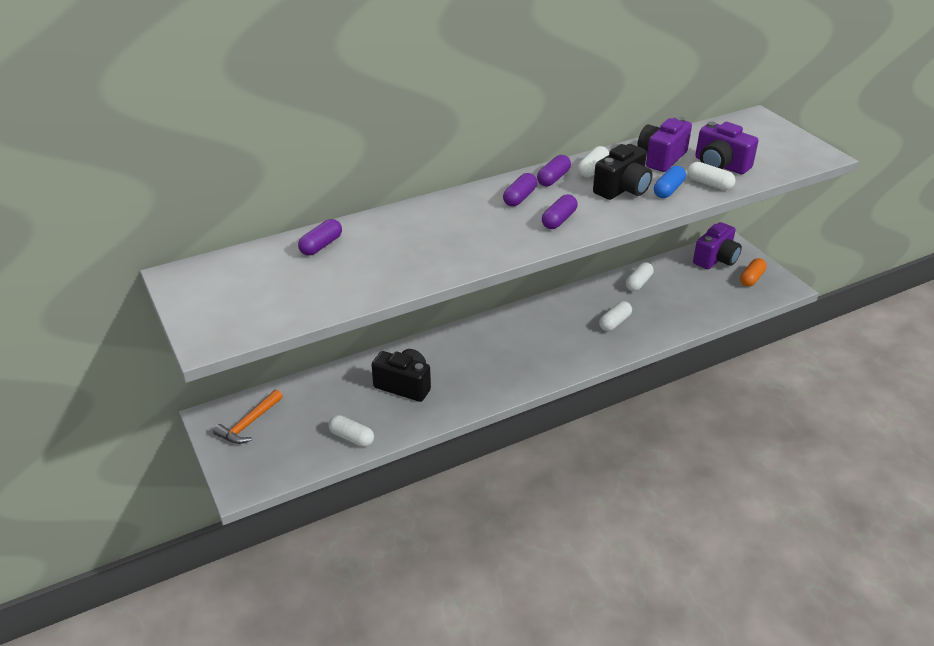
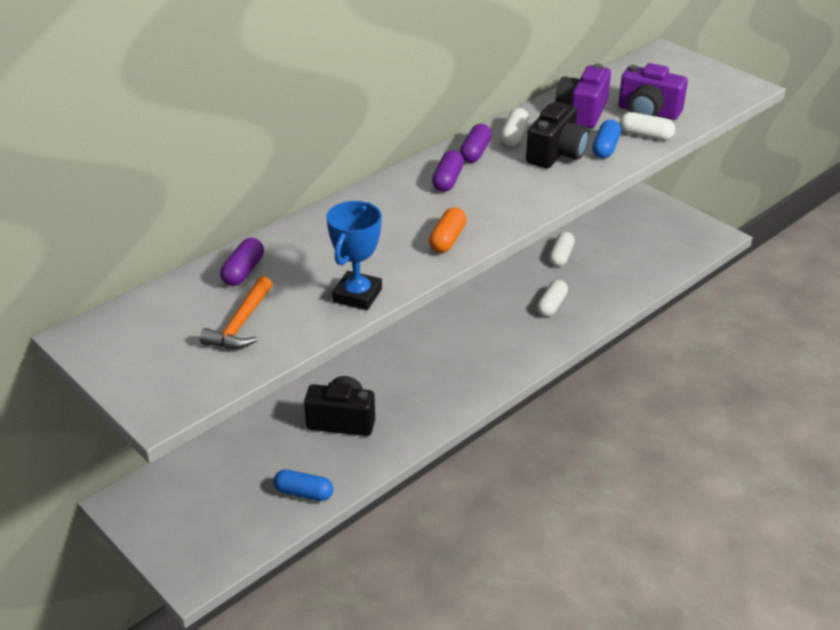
camera: 15 degrees left, 0 degrees up
(249, 424) = (172, 501): orange hammer -> orange hammer (240, 324)
(352, 437) = (304, 493): white capsule -> blue capsule
(402, 278) = (357, 295): none -> blue trophy
(559, 220) = (502, 200): purple capsule -> none
(716, 259) = (634, 216): purple camera -> none
(751, 278) = (679, 232): orange capsule -> orange capsule (447, 239)

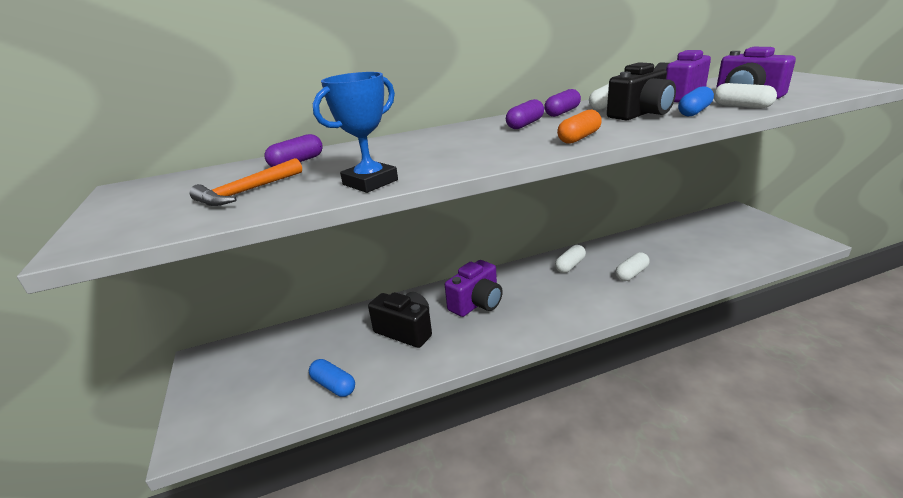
camera: 25 degrees right, 10 degrees down
(402, 373) = (477, 303): none -> purple camera
(447, 239) = (494, 154): orange capsule -> orange capsule (579, 138)
(561, 256) = (651, 241): white capsule -> white capsule (570, 265)

